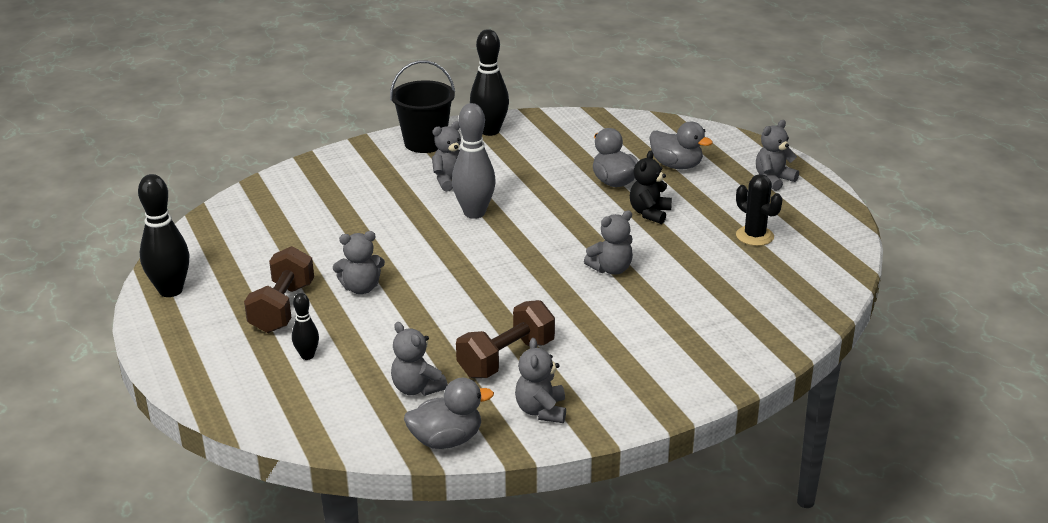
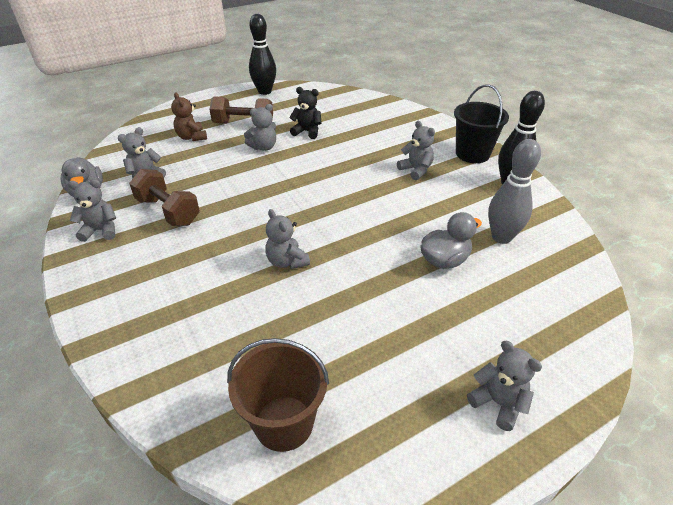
camera: 85 degrees right, 10 degrees up
(307, 356) = (192, 137): black bowling pin -> brown teddy bear
(361, 288) = (263, 147): grey teddy bear -> grey teddy bear turned 105 degrees counterclockwise
(474, 213) = (368, 184): grey bowling pin -> grey bowling pin (501, 237)
(649, 213) = (389, 286): black teddy bear -> black teddy bear (307, 132)
(676, 165) = (497, 308): grey duck -> none
(754, 236) = (356, 375): black cactus -> none
(805, 270) = (284, 423): none -> brown bucket

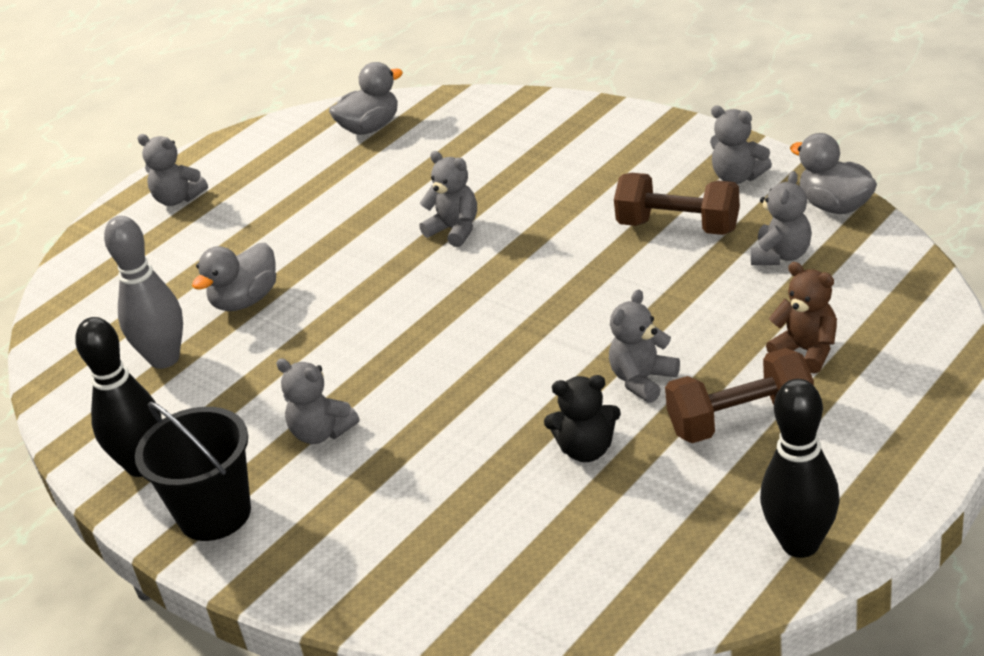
camera: 165 degrees right, 5 degrees down
(101, 230) = (737, 177): grey teddy bear -> grey teddy bear turned 60 degrees clockwise
(284, 423) = (370, 127): brown bucket -> grey duck

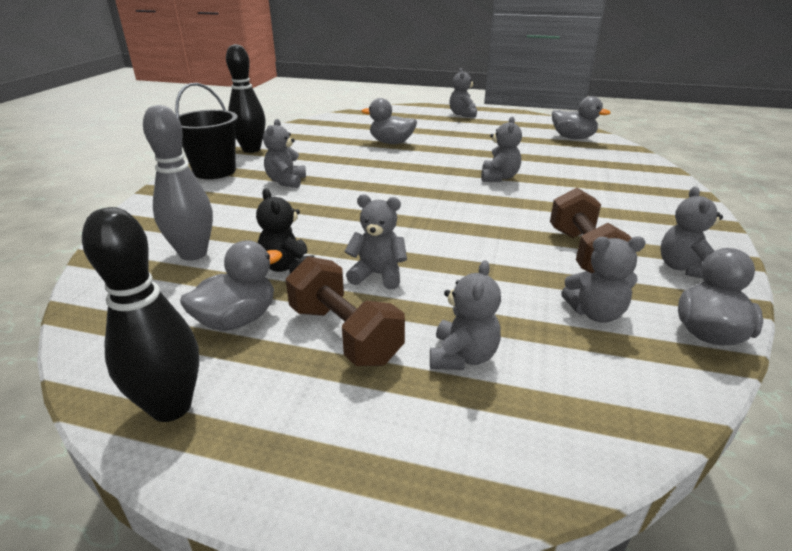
camera: 60 degrees right, 5 degrees down
(164, 359) = (335, 137): grey bowling pin -> grey bowling pin (193, 254)
(678, 496) = (237, 320): none -> grey duck
(806, 351) = (462, 356): brown teddy bear -> grey teddy bear

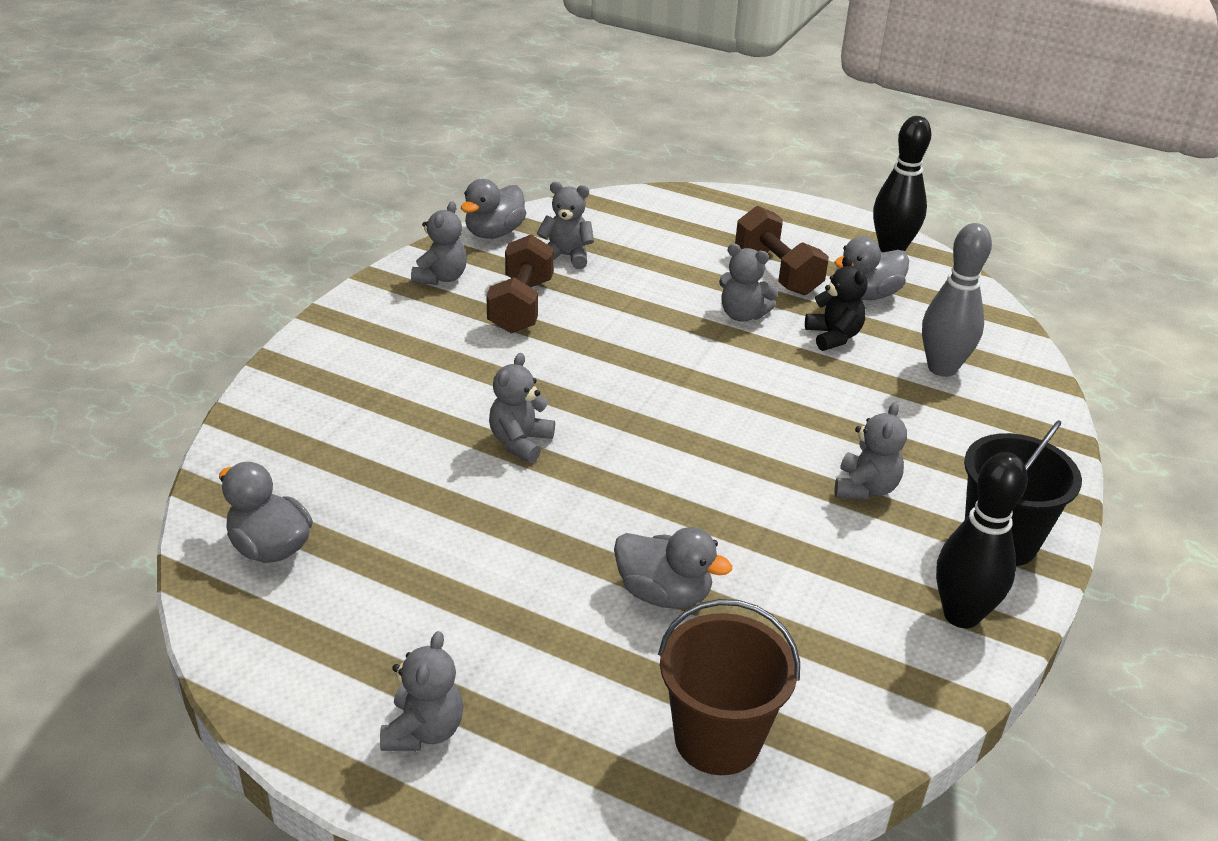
camera: 170 degrees left, 5 degrees up
(360, 120) = (717, 739): none -> brown bucket
(462, 356) = (691, 246): grey teddy bear -> none

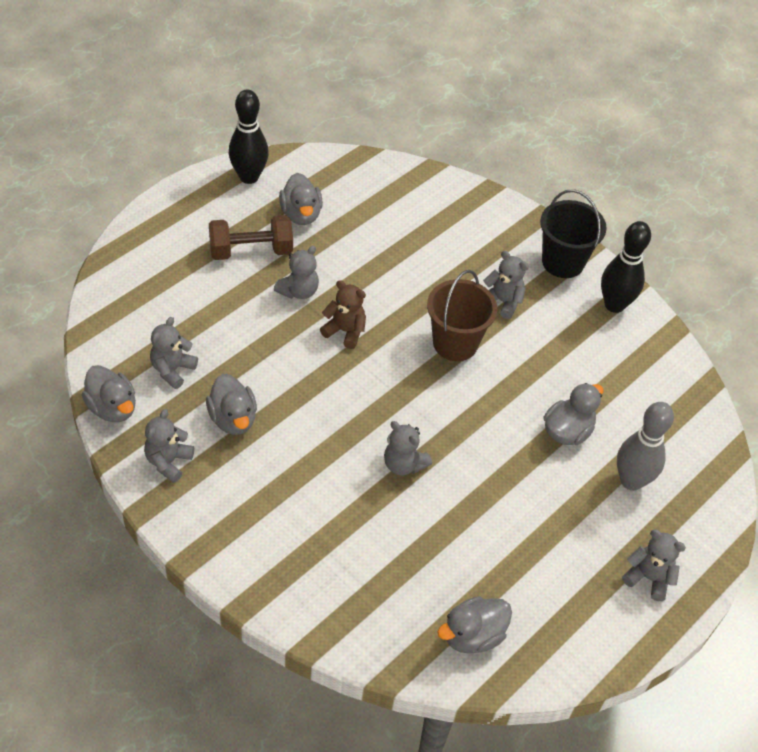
camera: 75 degrees left, 15 degrees up
(441, 278) = (168, 462): grey teddy bear -> grey teddy bear turned 105 degrees counterclockwise
(521, 306) = (233, 419): brown dumbbell -> grey duck
(705, 359) = (345, 331): none -> brown teddy bear
(717, 739) = (678, 443): brown bucket -> brown bucket (455, 343)
(833, 336) = (344, 253): black teddy bear -> none
(942, 368) = (398, 214): grey bowling pin -> grey bowling pin (631, 481)

